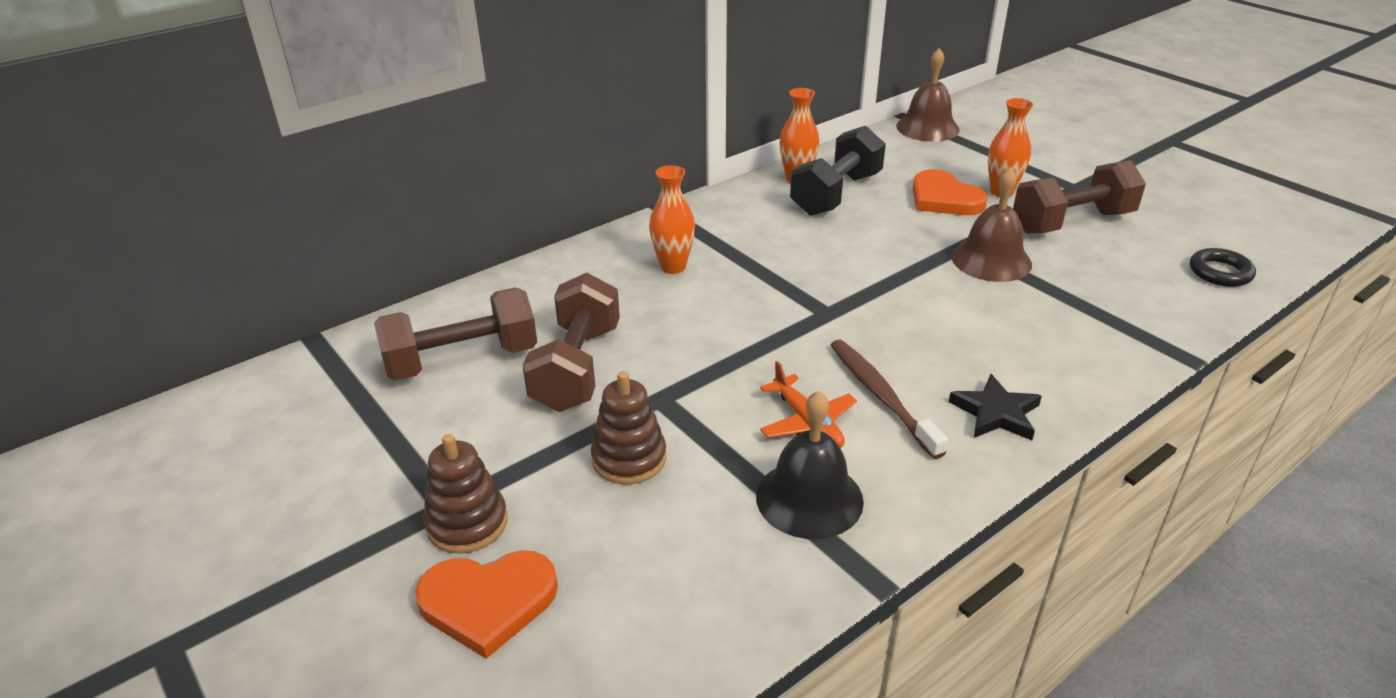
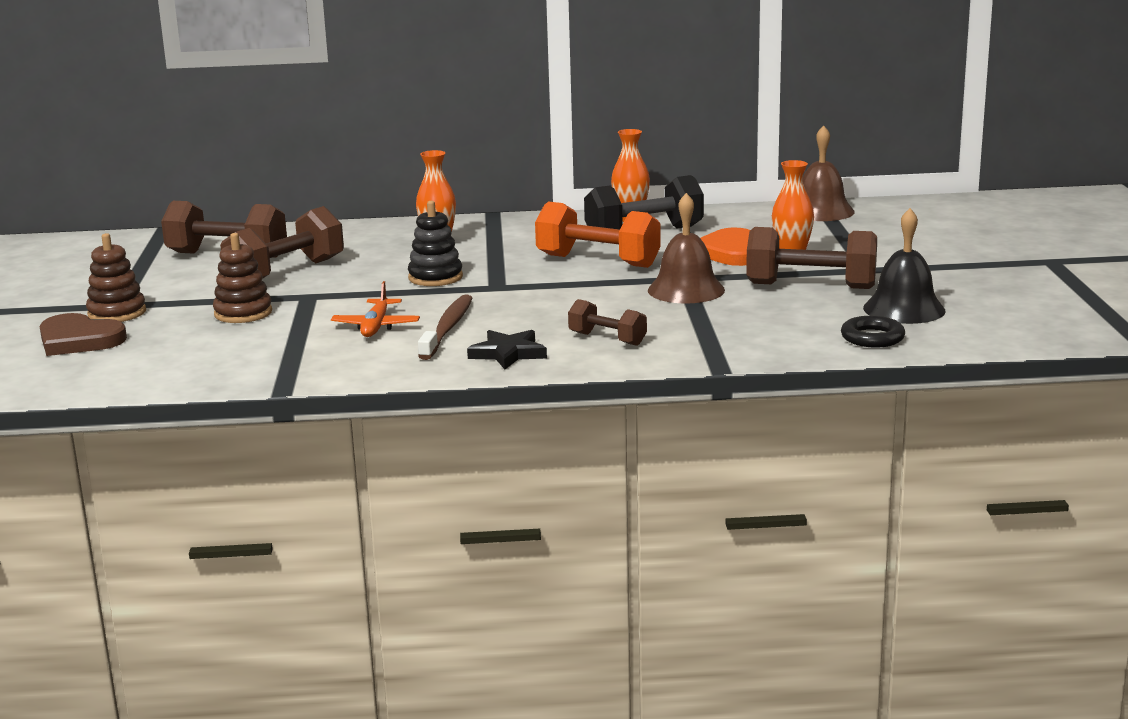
camera: 35 degrees right, 15 degrees down
(488, 602) = (79, 340): orange heart -> brown heart
(748, 319) = (435, 277): none -> black stacking toy
(809, 498) = (312, 353): black bell -> black bell (904, 309)
(858, 244) = (598, 261): none -> orange dumbbell
(1041, 354) = (607, 339): none -> brown dumbbell

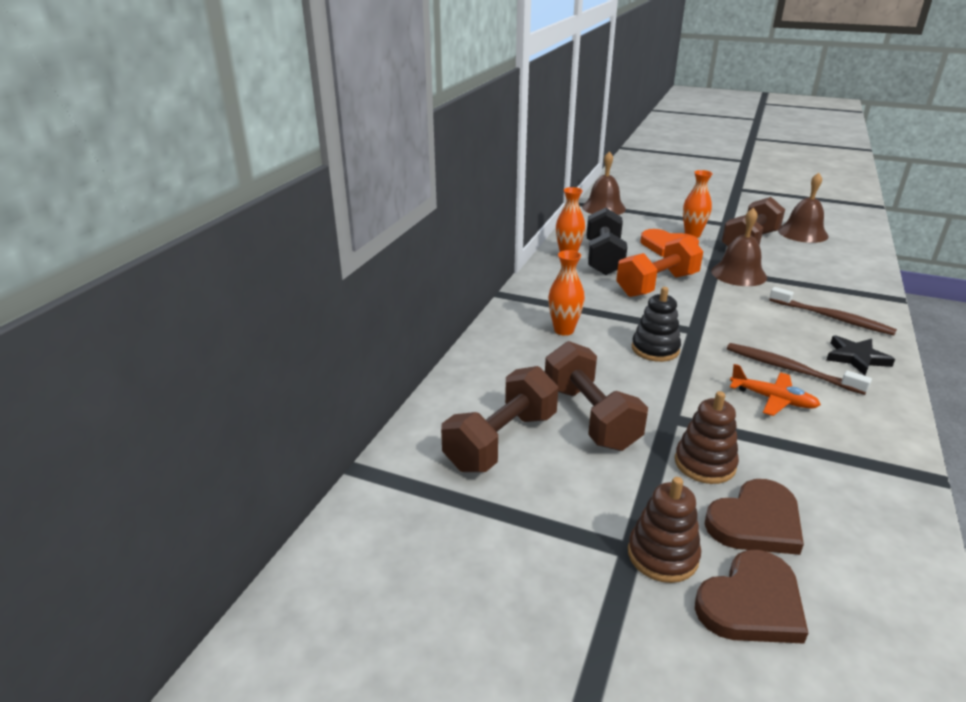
camera: 65 degrees left, 10 degrees up
(173, 334) = (755, 522): none -> brown heart
(607, 339) = (832, 318): brown dumbbell -> brown toothbrush
(872, 338) = (850, 251): black ring -> none
(904, 309) = (802, 233): black bell -> brown bell

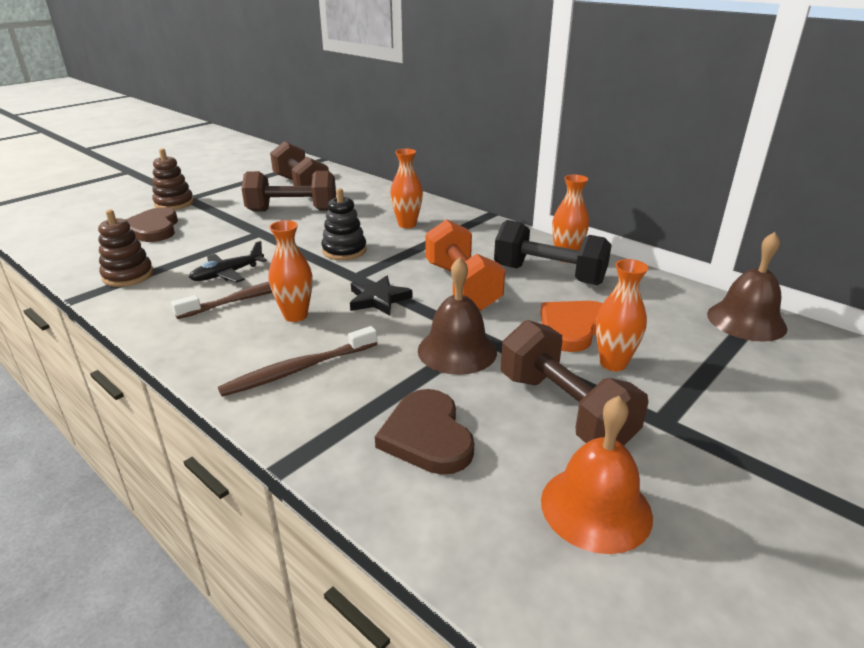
camera: 110 degrees right, 0 degrees up
(705, 464) = (209, 230): brown stacking toy -> brown stacking toy (128, 275)
(751, 603) = (121, 213): brown heart -> brown heart (427, 436)
(773, 399) = (227, 274): orange plane -> black plane
(782, 339) = (295, 315): none -> orange vase
(802, 233) = (596, 507): brown bell -> orange bell
(856, 358) = (220, 343): black star -> black star (378, 299)

